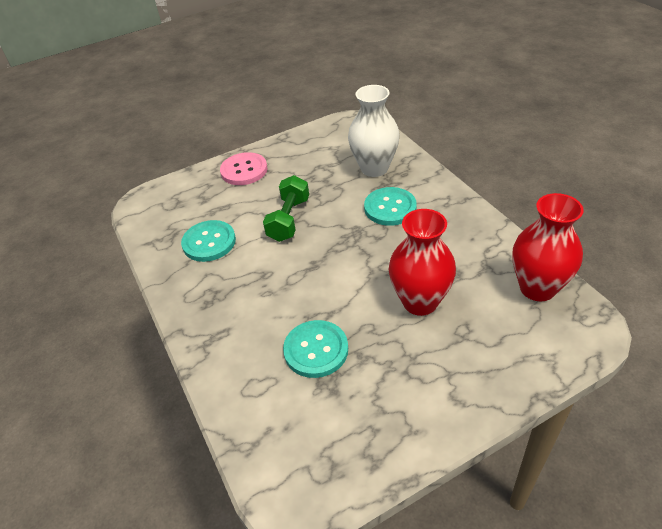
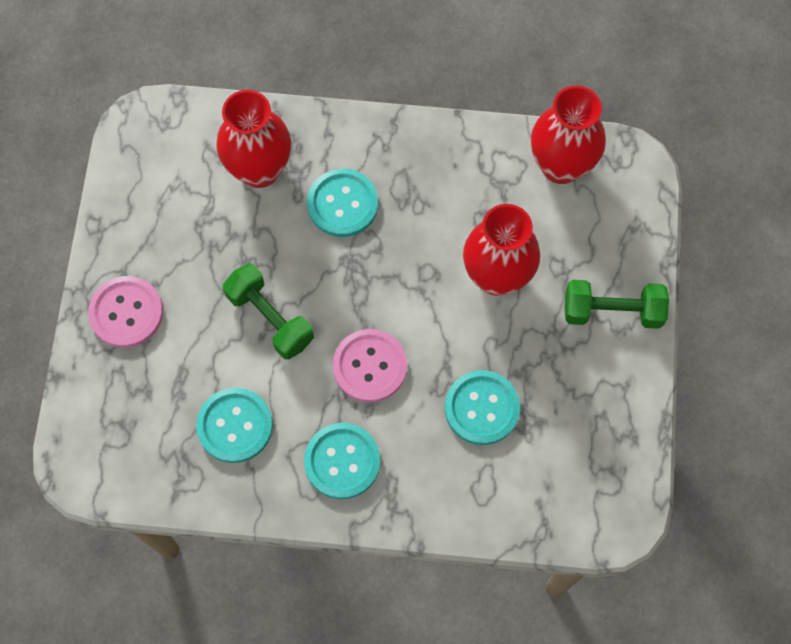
camera: 60 degrees left, 25 degrees up
(220, 300) = (342, 461): none -> turquoise button
(296, 277) = (370, 366): none -> pink button
(374, 168) = (259, 169): white vase -> red vase
(464, 384) = (612, 311): none -> green dumbbell

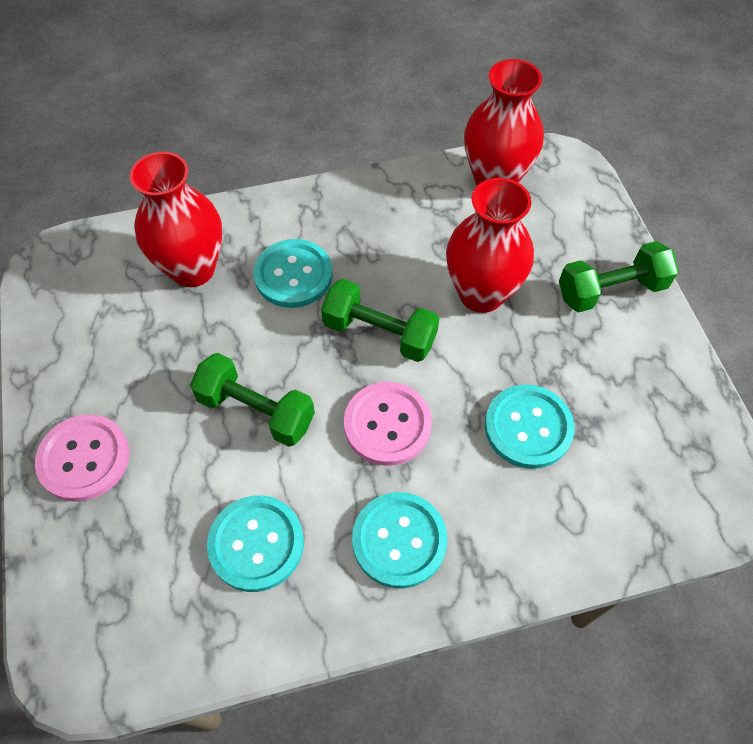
camera: 20 degrees left, 10 degrees down
(395, 284) = (379, 333): none -> green dumbbell

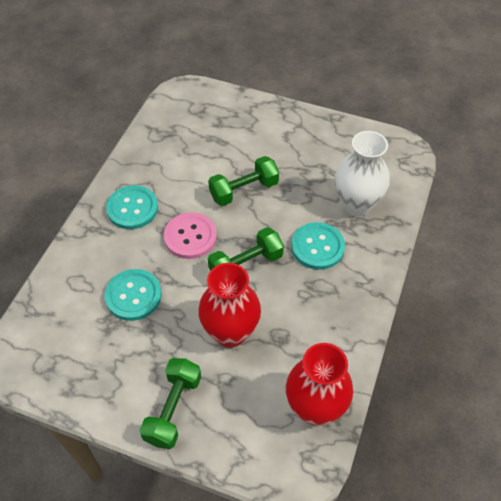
camera: 125 degrees right, 5 degrees down
(84, 459) = (271, 123): pink button -> none
(192, 269) = (356, 205): red vase -> white vase
(256, 544) = (179, 160): turquoise button -> none

